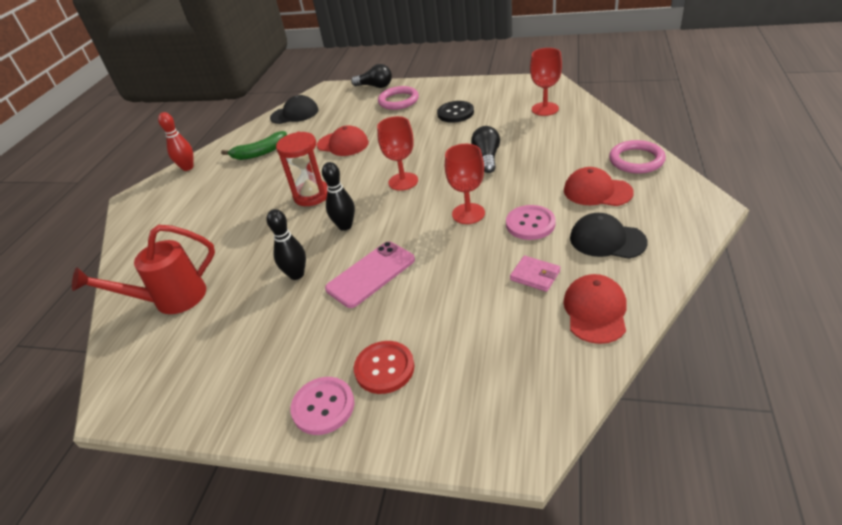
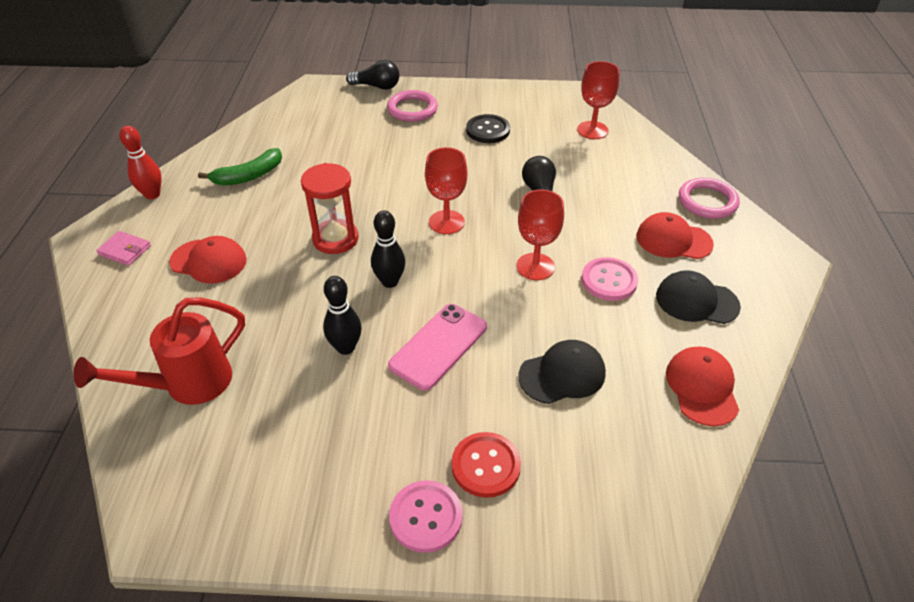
camera: 15 degrees left, 5 degrees up
(295, 114) = (280, 121): black cap -> black cap (562, 374)
(343, 144) = (356, 168): red cap -> red cap (209, 261)
(535, 275) = (628, 345): pink wallet -> pink wallet (125, 250)

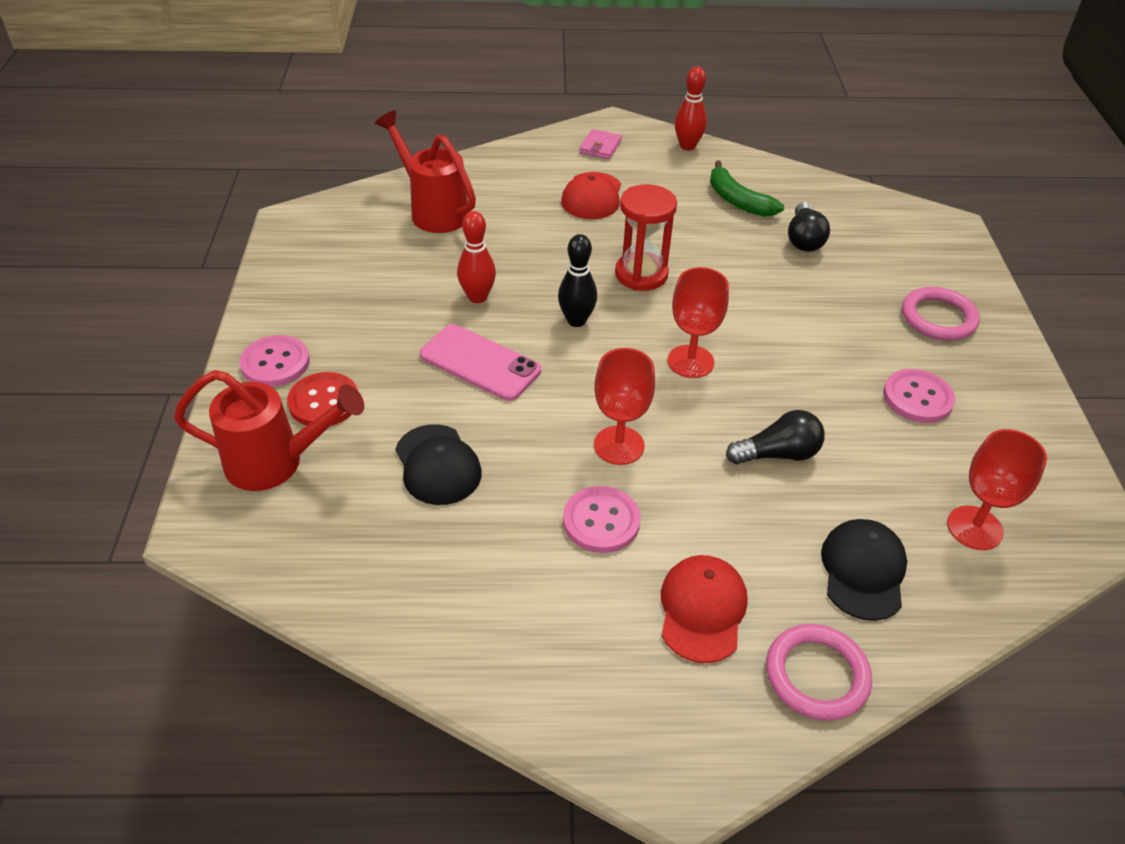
camera: 85 degrees right, 0 degrees up
(346, 347) = (477, 297): black bowling pin -> red bowling pin
(377, 86) = (981, 280): black light bulb -> black light bulb (804, 239)
(488, 130) = (917, 398): black button -> pink button
(568, 498) = (277, 463): none -> red watering can
(696, 301) = (570, 620): black cap -> black cap (863, 571)
(702, 387) = (412, 602): red cap -> none

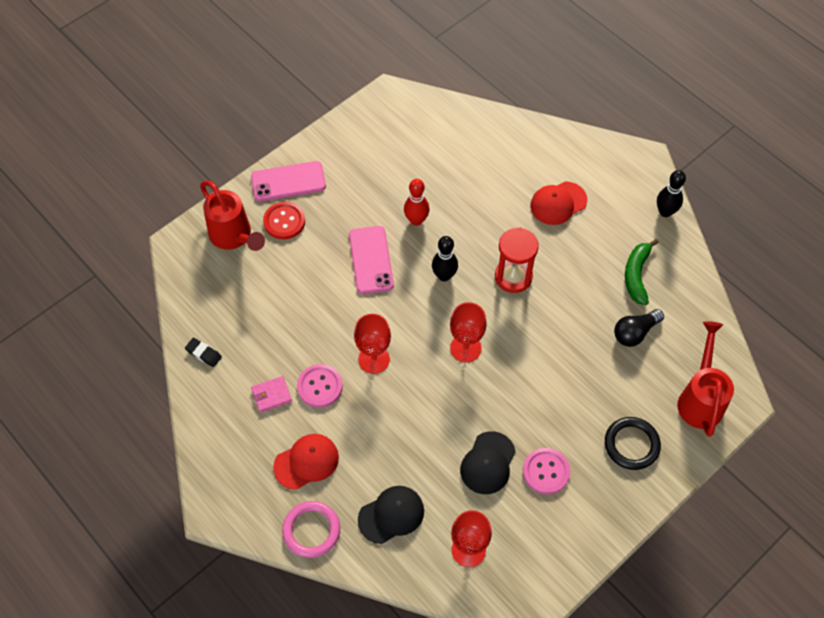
camera: 50 degrees right, 15 degrees up
(275, 363) = (288, 181): pink button -> pink phone
(408, 615) = (203, 354): none -> black eraser
(433, 210) = (463, 144): red watering can -> red watering can (700, 398)
(437, 465) = (291, 297): black cap -> black cap (488, 463)
(600, 147) = (612, 171): pink wallet -> pink wallet (271, 395)
(687, 146) = (665, 212): red bowling pin -> black bowling pin
(778, 454) = (435, 431): black light bulb -> none
(938, 318) = (631, 444): pink ring -> black ring

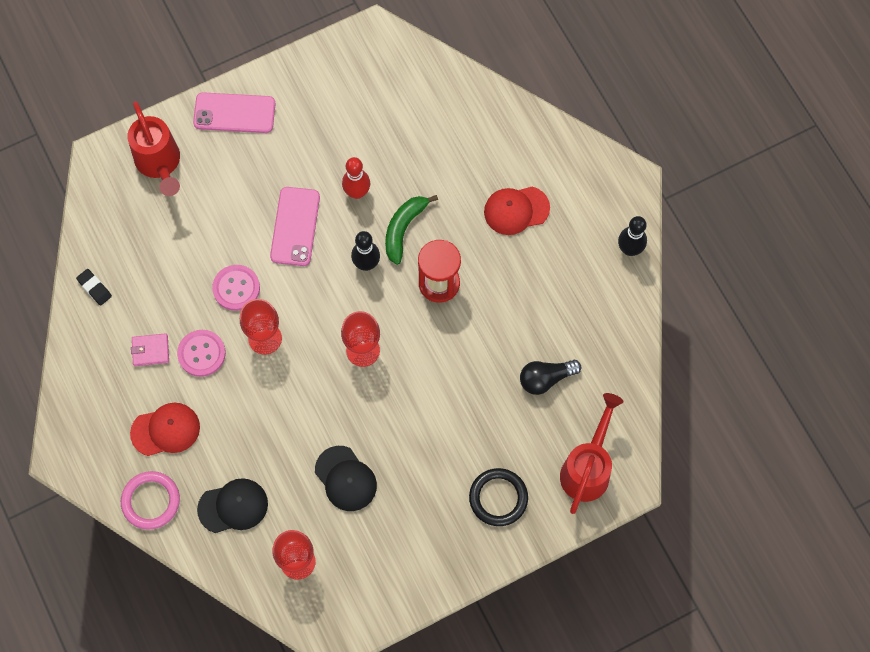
camera: 15 degrees right, 10 degrees up
(284, 221) = (217, 159): red button -> none
(488, 463) = (345, 479): black cap -> black cap turned 75 degrees counterclockwise
(546, 471) = (401, 503): pink button -> pink button (236, 288)
(636, 275) = (571, 314): green banana -> green banana (404, 229)

